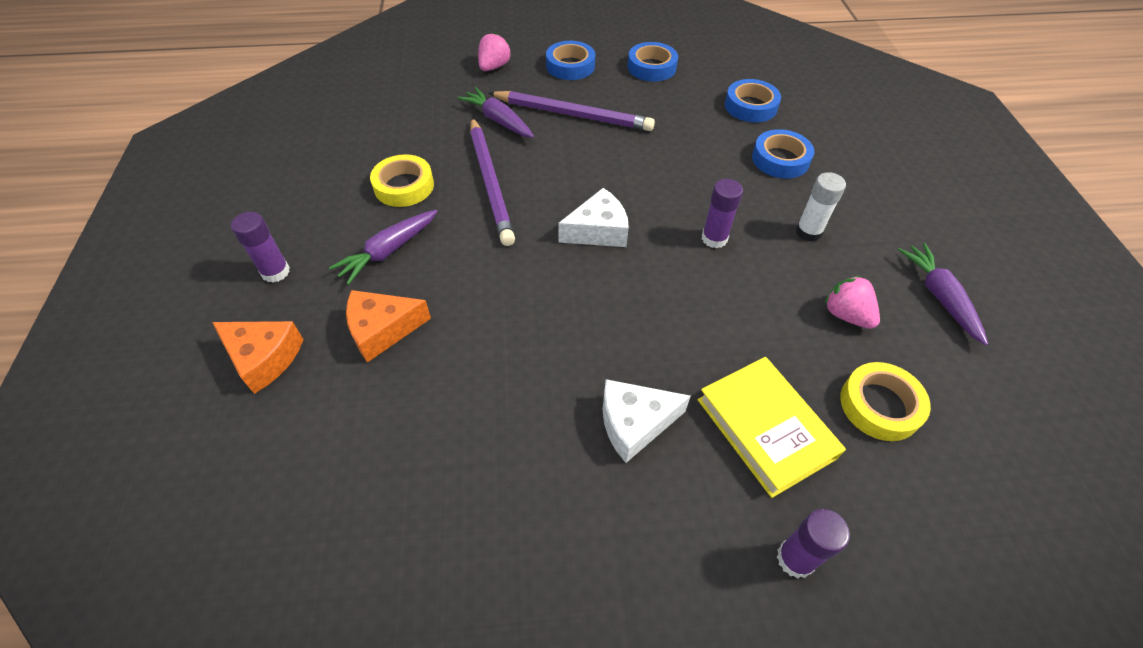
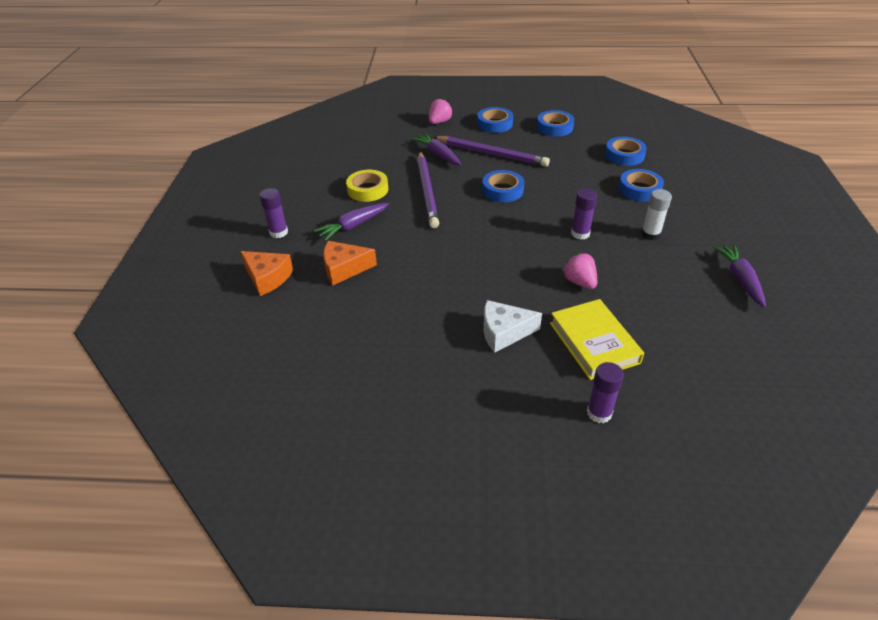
camera: 10 degrees right, 10 degrees down
(596, 174) = (502, 190): none -> blue tape
(598, 231) = (498, 224): white cheese -> none
(846, 315) = (667, 284): pink strawberry -> pink strawberry (579, 282)
(880, 405) = (679, 337): yellow tape -> none

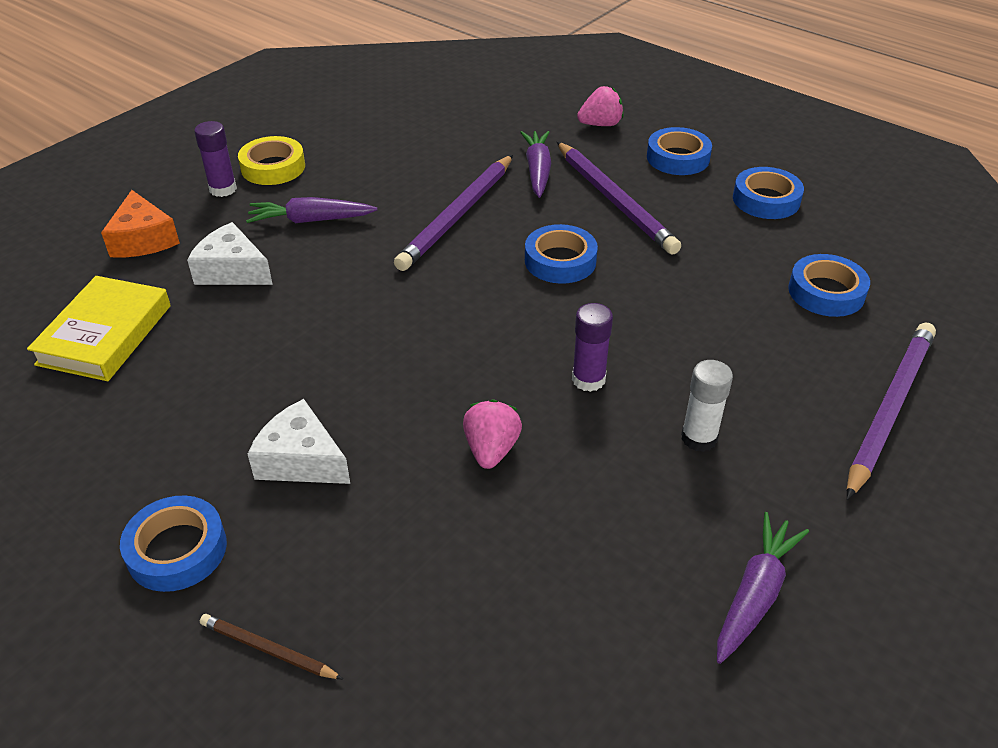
camera: 35 degrees right, 0 degrees up
(344, 269) = (232, 270): orange cheese -> white cheese
(368, 190) = (388, 180): yellow tape -> yellow tape (273, 167)
(593, 343) = (393, 548): yellow book -> yellow book (105, 334)
(599, 413) = (268, 649): purple glue stick -> brown pencil
(639, 189) = (778, 358): blue tape -> blue tape (177, 550)
(700, 189) = (889, 409): none -> purple pencil

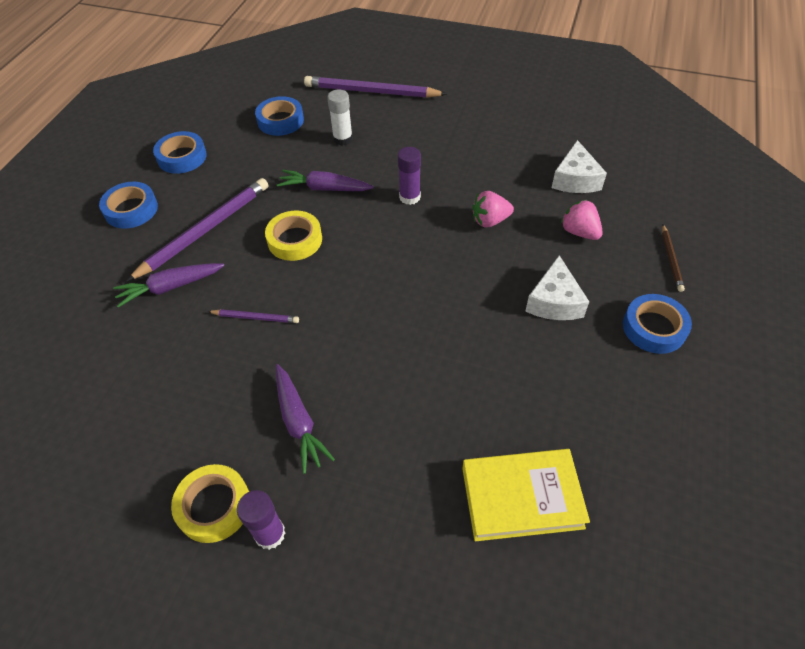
camera: 110 degrees left, 10 degrees up
(143, 239) = (383, 559): orange cheese -> none
(232, 270) = (395, 446): white cheese -> white cheese (575, 179)
(457, 215) = (255, 318): purple pencil -> purple pencil, size x0.48
(560, 261) = (295, 240): blue tape -> yellow tape
(600, 124) = (80, 267): pink strawberry -> pink strawberry (579, 232)
(699, 438) = (431, 147): white glue stick -> white glue stick (343, 139)
(755, 594) = (515, 116): purple carrot -> purple carrot (324, 188)

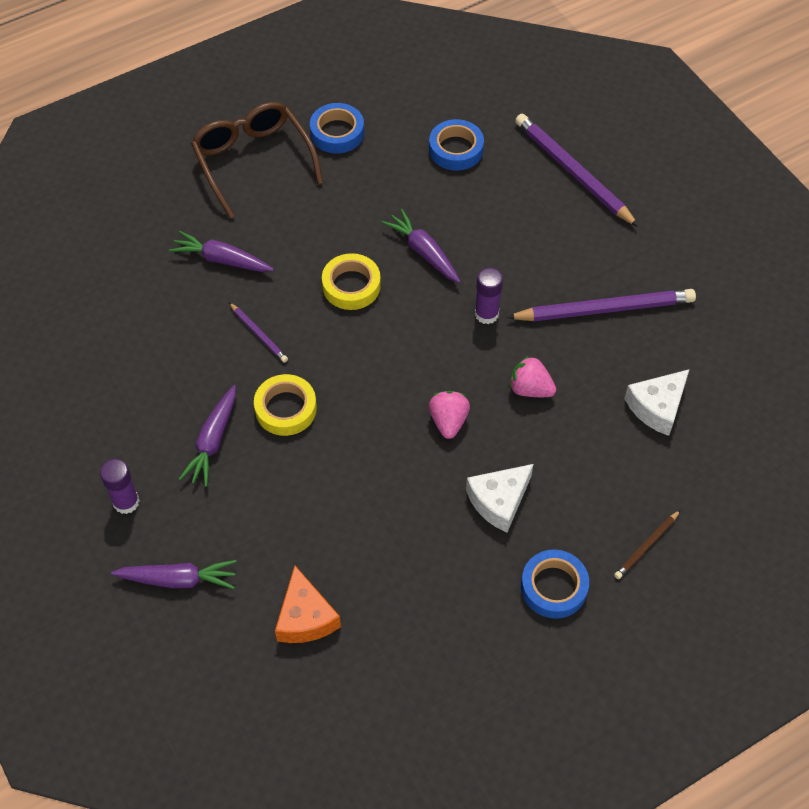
camera: 40 degrees right, 5 degrees up
(131, 209) = (253, 161): blue tape -> brown glasses
(205, 231) = (290, 224): purple pencil -> purple pencil (604, 309)
(214, 506) = (109, 455): yellow tape -> yellow tape (286, 409)
(343, 139) = (491, 209): white glue stick -> none
(386, 561) = (178, 579): none -> purple carrot
(521, 497) = (305, 617): yellow book -> orange cheese
(579, 232) = (596, 459): pink strawberry -> pink strawberry (448, 421)

